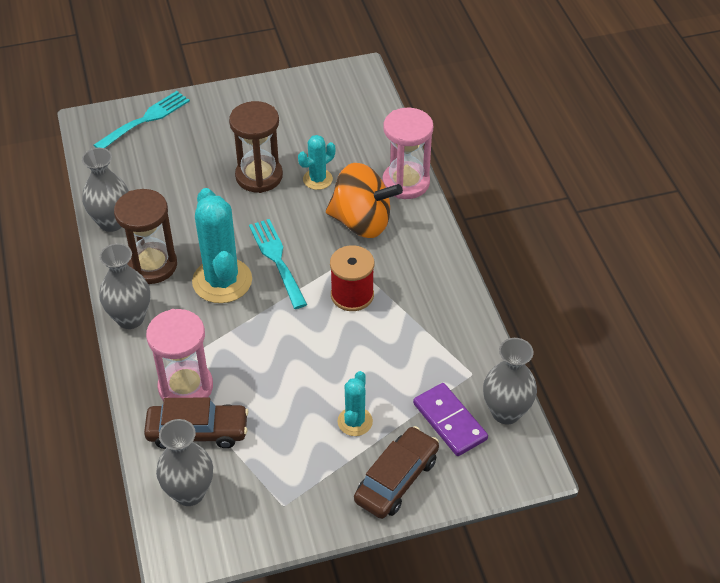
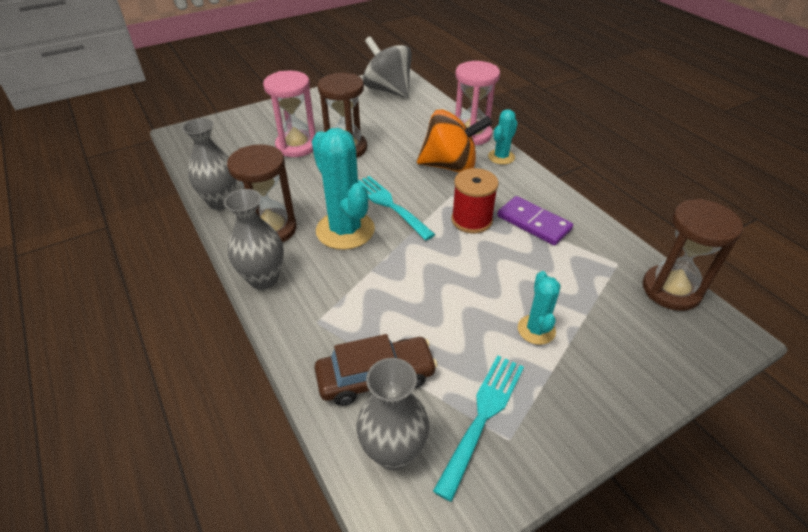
camera: 15 degrees left, 5 degrees down
(145, 119) = (232, 126): turquoise fork -> turquoise fork (482, 416)
(185, 387) = (345, 333): pink hourglass -> pink hourglass (296, 146)
(317, 179) = (397, 143): turquoise cactus -> turquoise cactus (501, 157)
(339, 94) = (388, 90): none -> grey spinning top
(396, 479) = (612, 379): brown car -> none
(450, 421) = (626, 309): purple domino -> purple domino (534, 223)
(506, 412) = (671, 290): grey vase -> brown hourglass

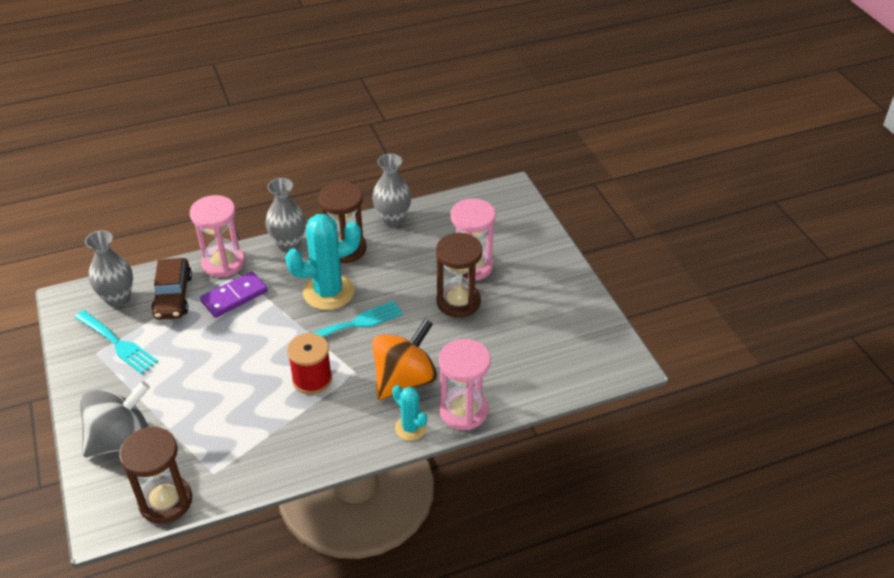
camera: 100 degrees right, 0 degrees up
(301, 337) = (223, 263): none -> pink hourglass
(388, 90) = (586, 350): grey spinning top -> grey spinning top (122, 440)
(450, 166) = (404, 380): orange spinning top -> orange spinning top turned 150 degrees counterclockwise
(534, 223) = (291, 425): purple domino -> purple domino (234, 297)
(536, 330) = (170, 391): turquoise cactus -> none

